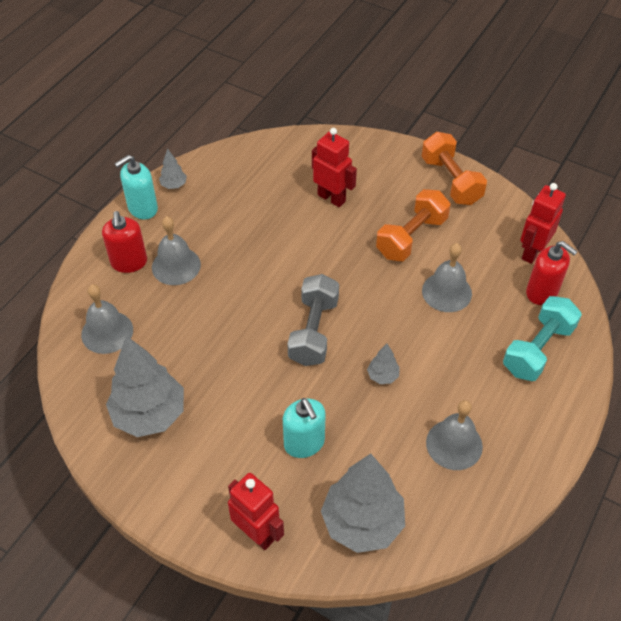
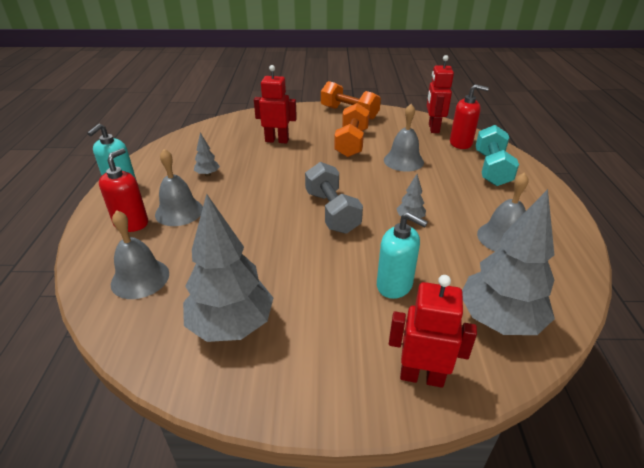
camera: 30 degrees left, 15 degrees down
(129, 262) = (131, 223): red soap dispenser -> red soap dispenser turned 120 degrees counterclockwise
(174, 185) = (142, 167): grey tree -> grey tree (208, 174)

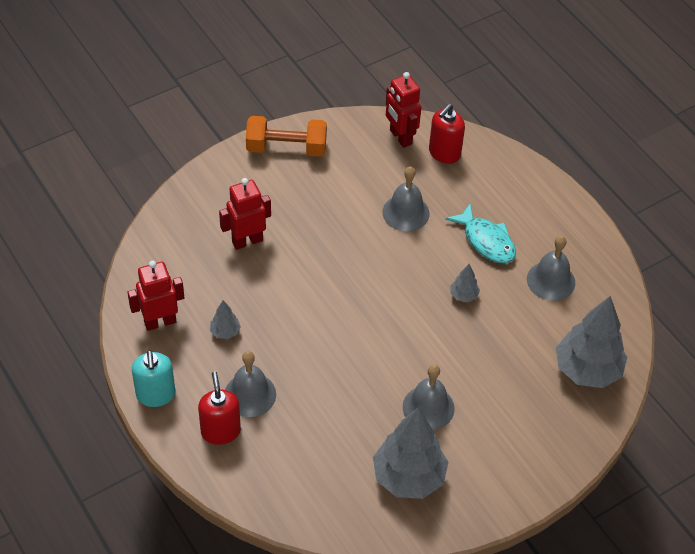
camera: 35 degrees left, 15 degrees up
(140, 278) = (296, 479): grey bell -> grey bell (428, 407)
(332, 212) = (390, 322): grey dumbbell -> none
(351, 143) = (332, 206): orange dumbbell -> none
(394, 285) = (498, 377): turquoise soap dispenser -> none
(421, 376) = (562, 443): red robot -> red robot (160, 322)
(458, 194) = (486, 241): none -> turquoise fish
(461, 143) = (444, 153): red soap dispenser -> red soap dispenser turned 150 degrees clockwise
(491, 169) = (496, 185): turquoise dumbbell -> none

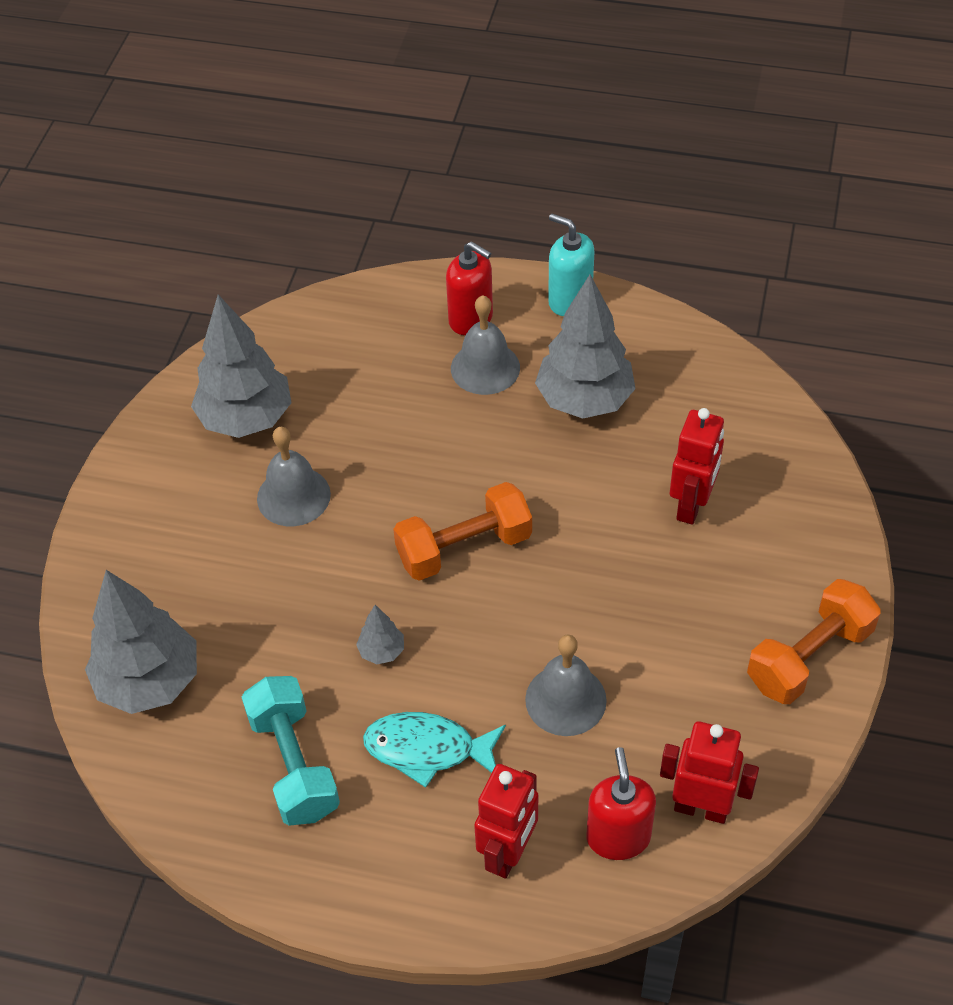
camera: 140 degrees right, 0 degrees up
(160, 322) = (657, 358): red robot -> red robot (508, 853)
(225, 332) = (584, 400): grey tree -> grey tree, size x2.29
(373, 310) = (464, 548): none -> orange dumbbell
(551, 280) = (294, 764): grey bell -> turquoise dumbbell

